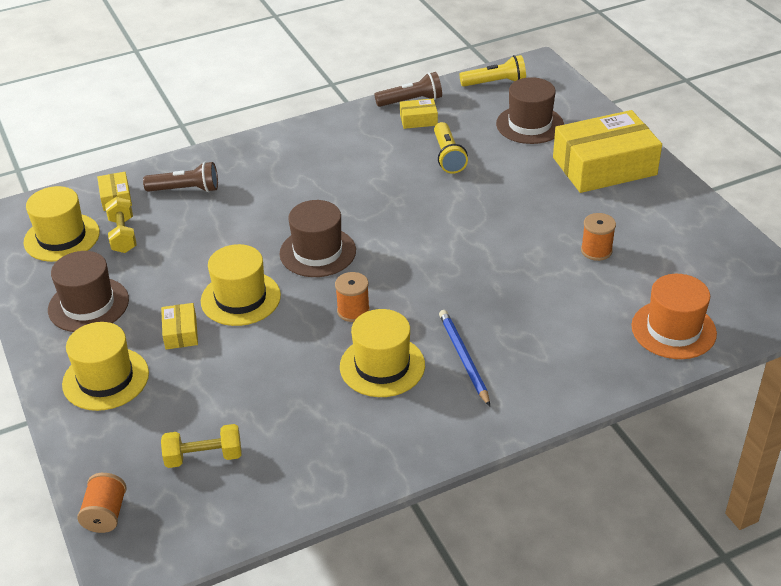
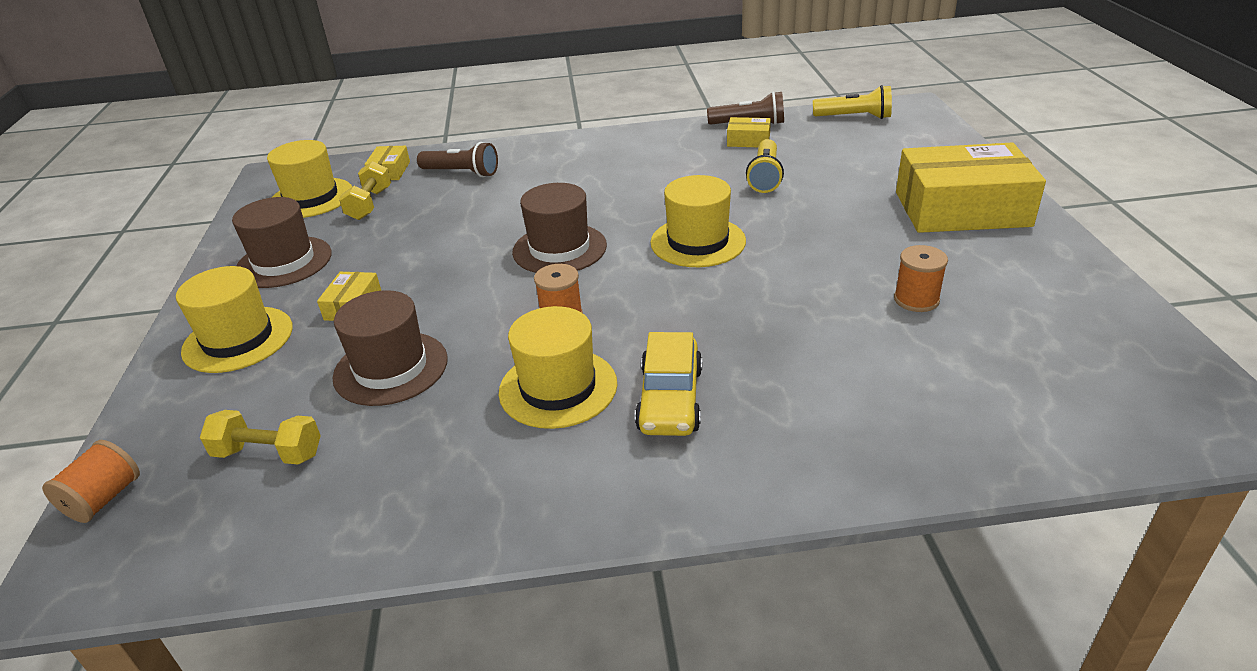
camera: 20 degrees right, 5 degrees down
(240, 298) = (443, 282): yellow hat -> yellow hat (698, 242)
(463, 358) = (670, 399): blue pencil -> yellow car
(529, 124) = (879, 158): brown hat -> brown hat (391, 368)
(673, 330) = (1003, 421): orange hat -> none

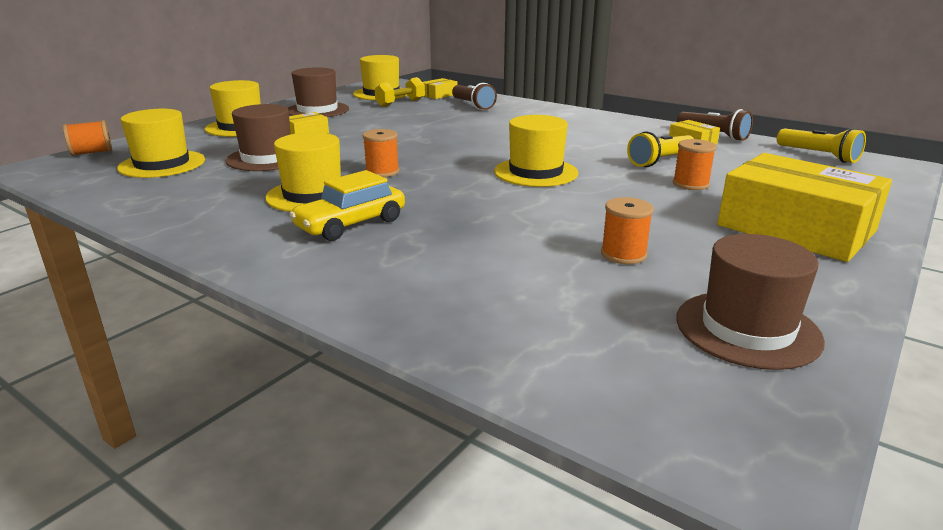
camera: 40 degrees right, 10 degrees down
(268, 454) = (162, 164): yellow dumbbell -> yellow hat
(559, 249) = (448, 147): brown hat -> brown hat (747, 329)
(830, 195) = (690, 184): none -> orange spool

